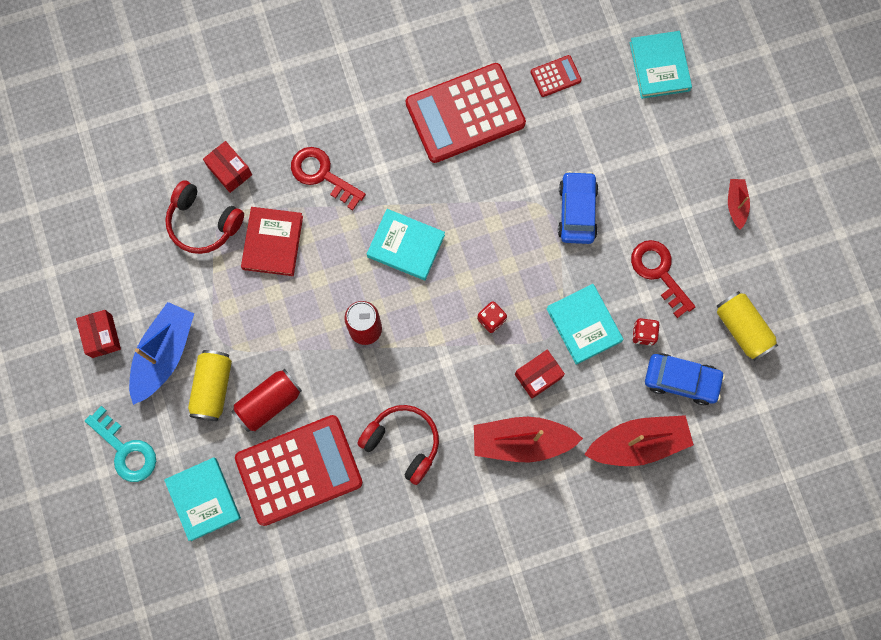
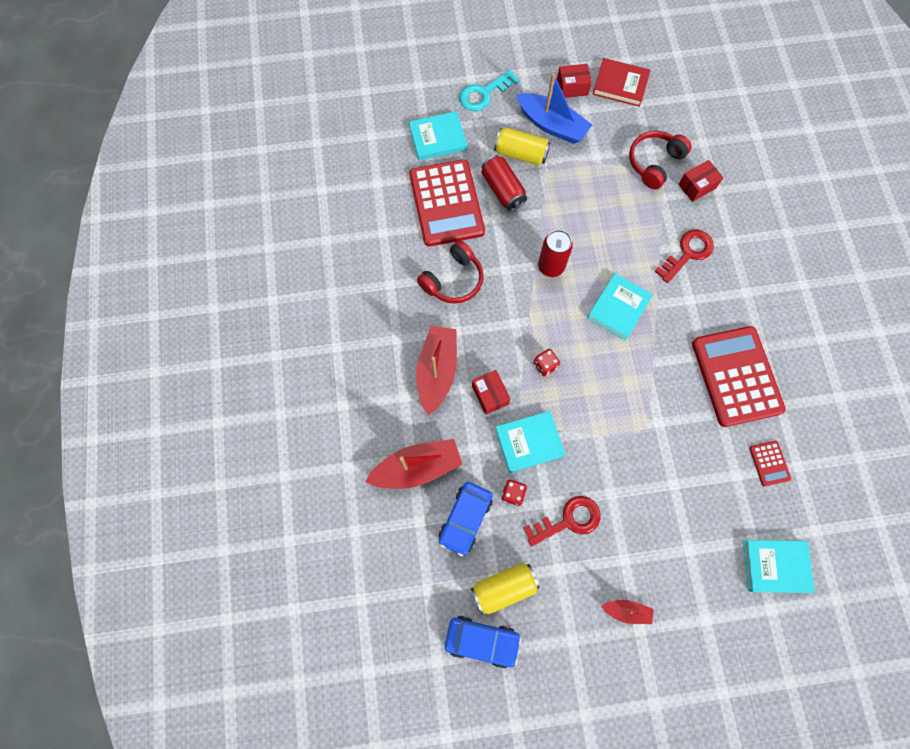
camera: 100 degrees right, 5 degrees down
(273, 242) = (632, 209): red book -> red book (620, 85)
(577, 211) = (635, 457): blue car -> blue car (482, 641)
(638, 443) = (417, 468): red boat -> red boat turned 105 degrees counterclockwise

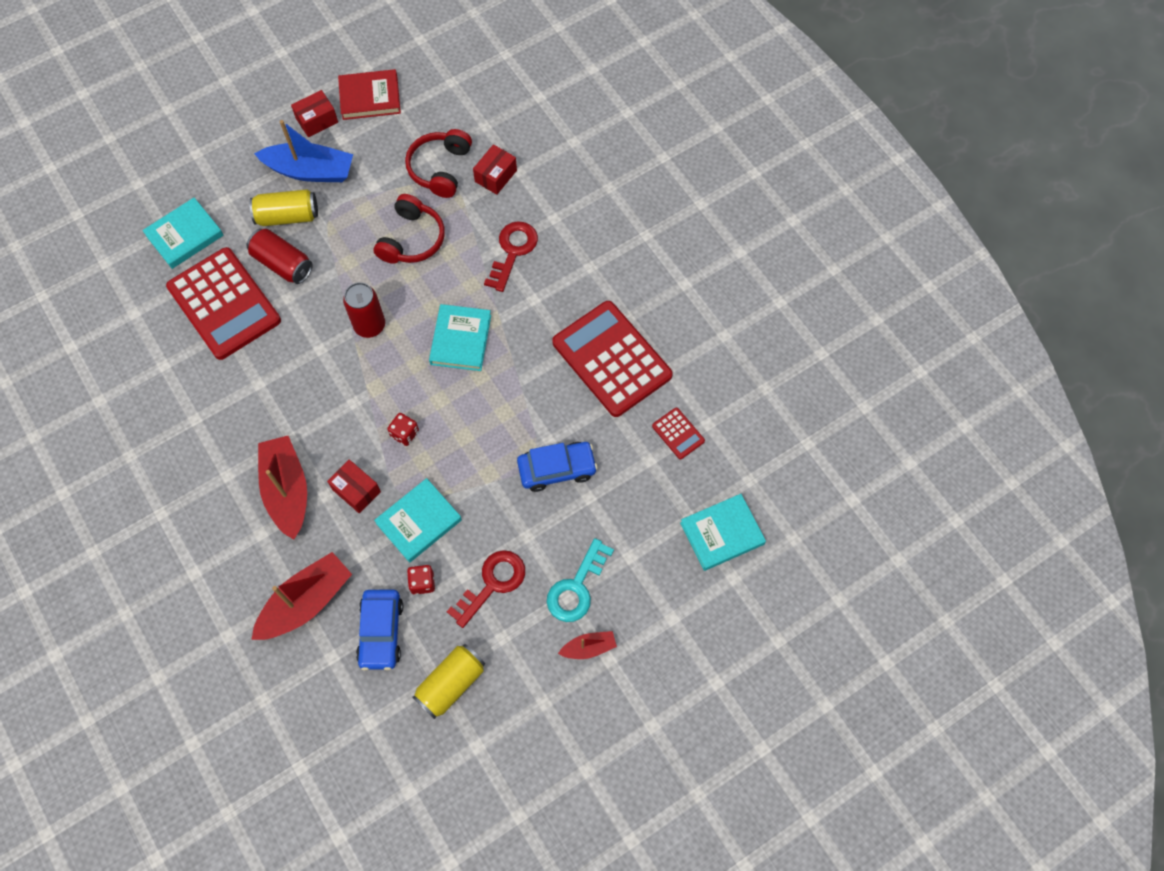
camera: 25 degrees left, 5 degrees down
(453, 280) = (266, 384): red headphones -> red headphones (412, 239)
(482, 641) = (449, 748): blue car -> blue car (557, 469)
(484, 94) = (218, 165): turquoise key -> turquoise key (576, 587)

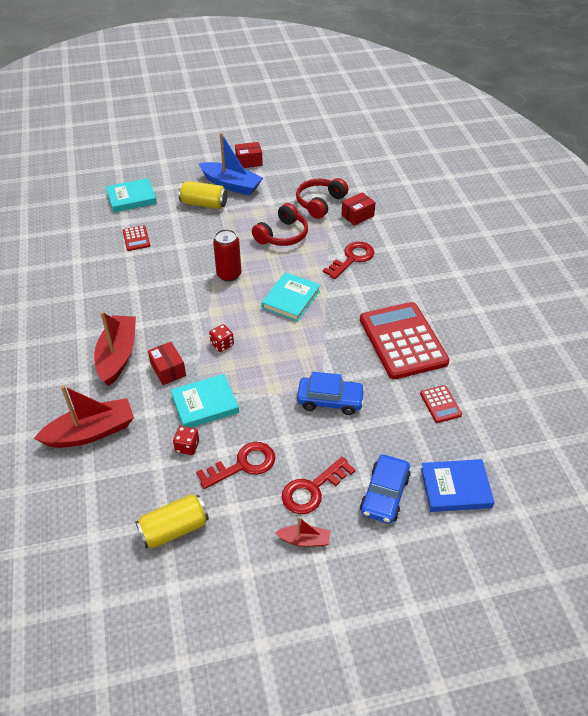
camera: 20 degrees right, 20 degrees down
(224, 304) = (136, 238): red calculator -> red calculator, size x0.43
(283, 264) = (187, 227): red can -> none
(370, 97) = (289, 158): red book -> none
(381, 632) = (137, 471): blue car -> blue car (384, 494)
(576, 587) = (312, 490): turquoise key -> red key
(722, 533) = (455, 488): turquoise book -> blue book

